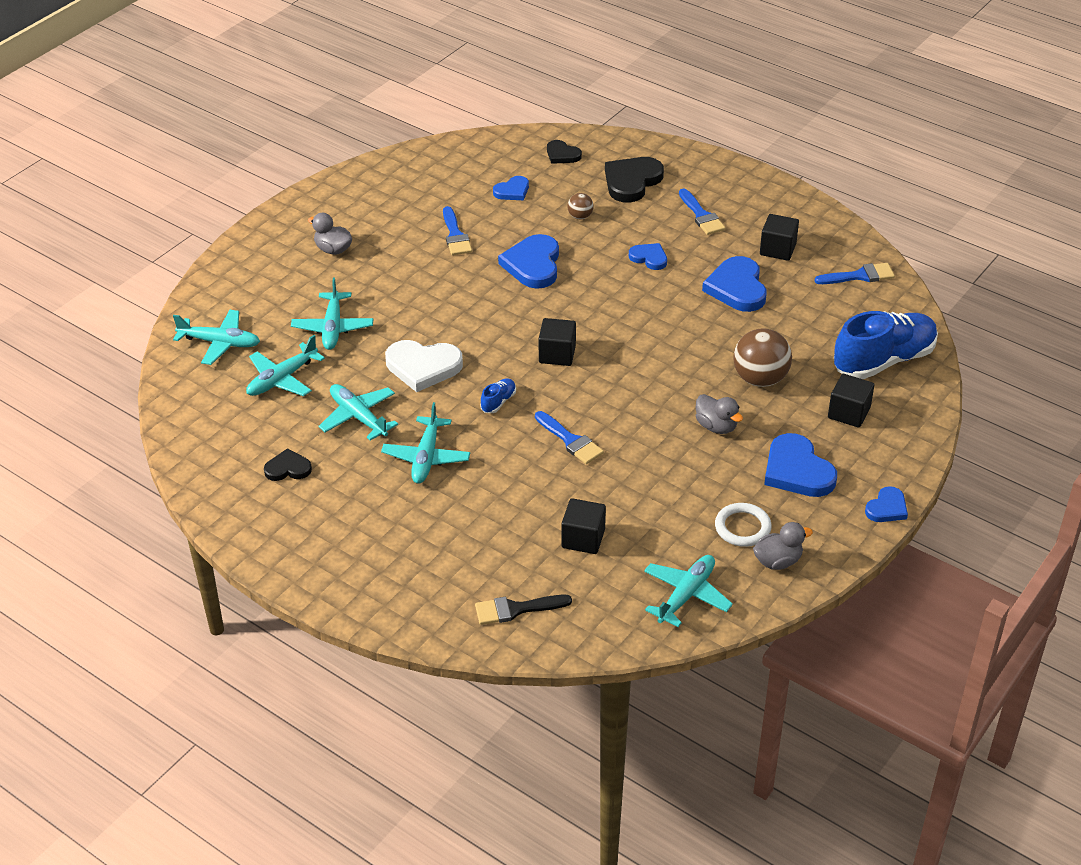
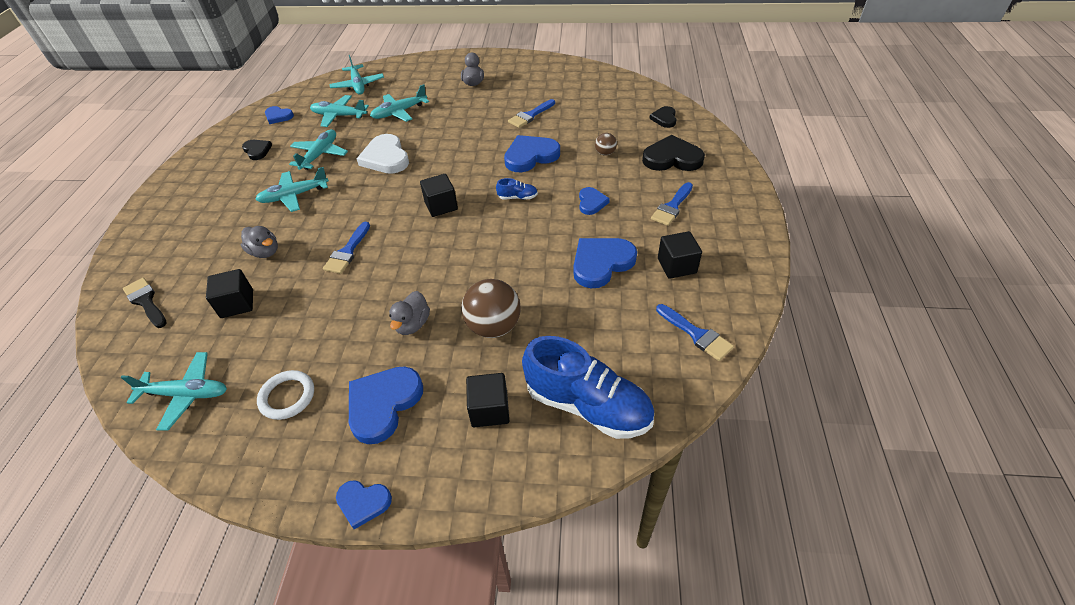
camera: 60 degrees right, 5 degrees up
(498, 402) = (370, 202): blue shoe -> blue shoe (517, 197)
(512, 191) = (600, 116): blue heart -> blue heart (278, 116)
(778, 561) = (250, 442): grey duck -> grey duck (265, 252)

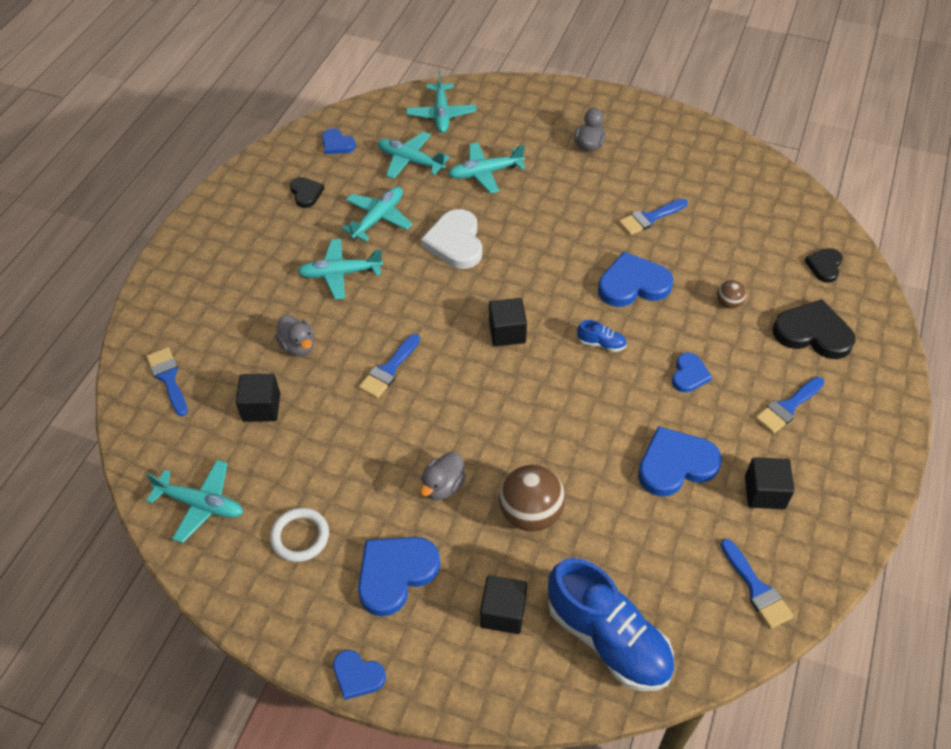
camera: 15 degrees right, 5 degrees up
(146, 301) = (168, 378): black brush -> blue brush

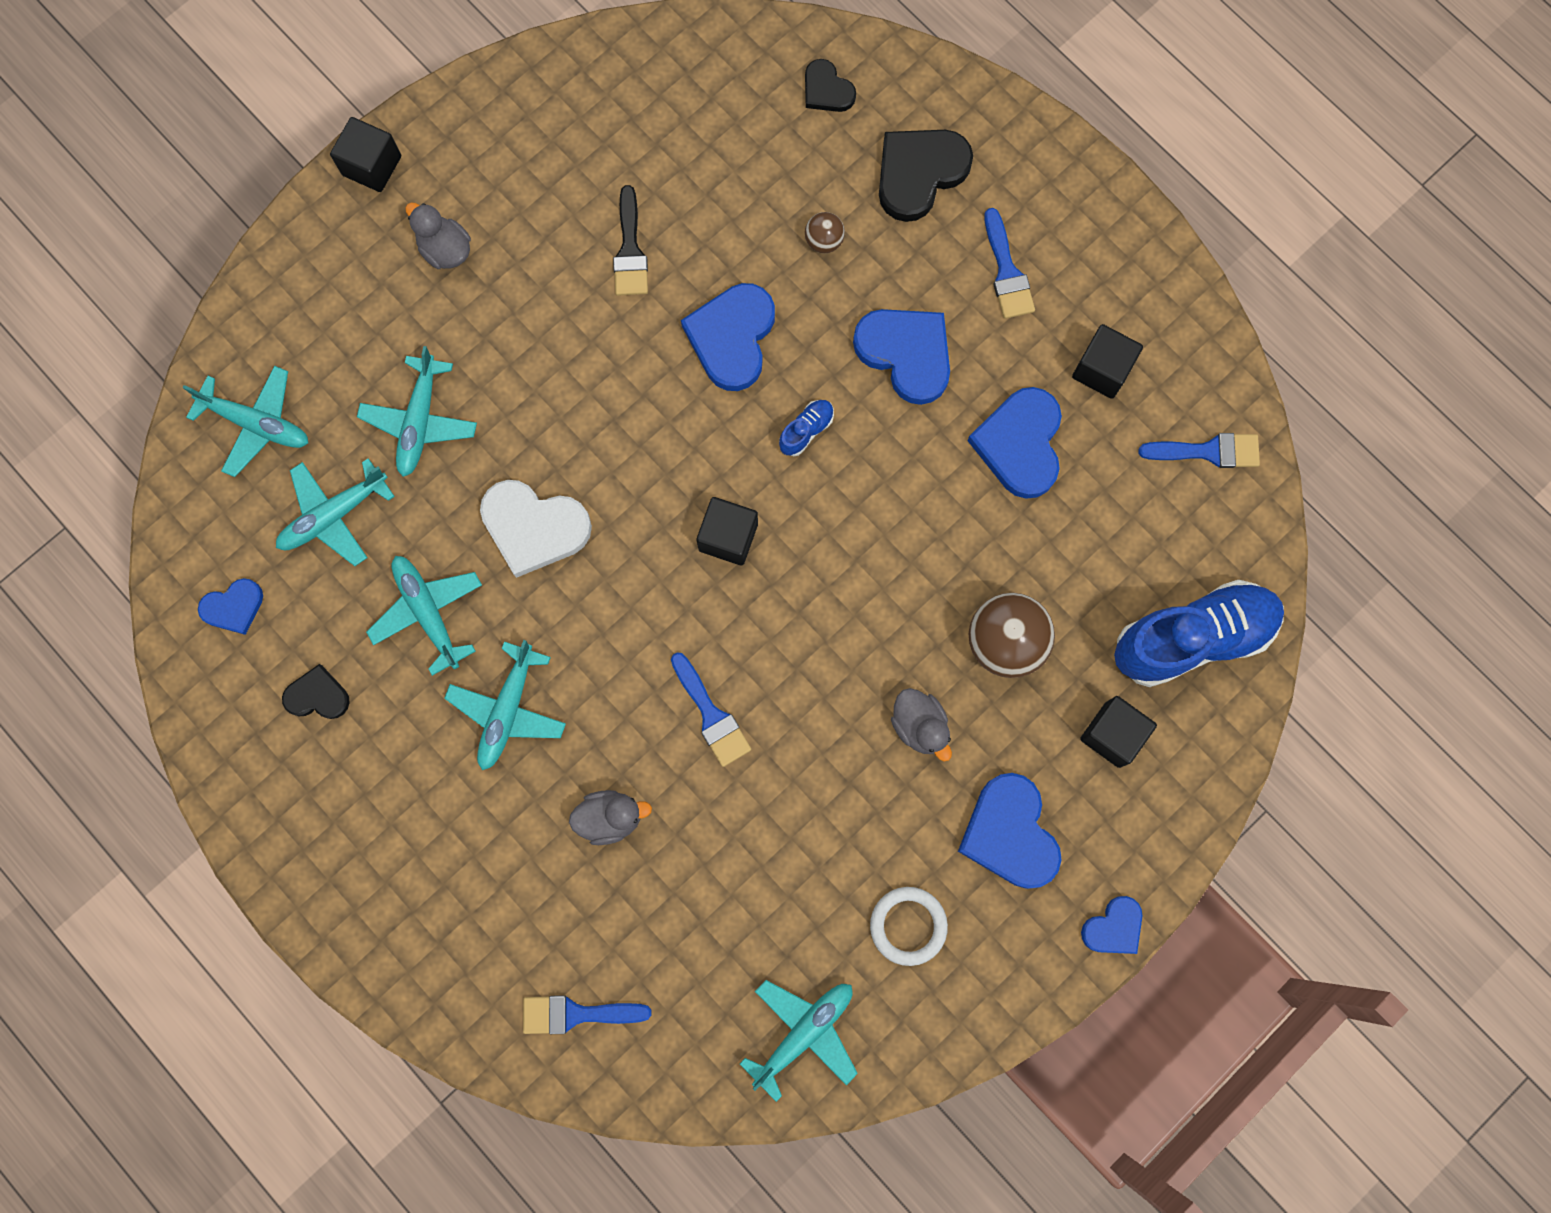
camera: 65 degrees left, 25 degrees up
(261, 407) = (690, 904): black cube -> black cube (372, 165)
(649, 218) = (630, 250): blue brush -> black brush
(689, 375) = (906, 354): blue heart -> blue heart, size x1.76

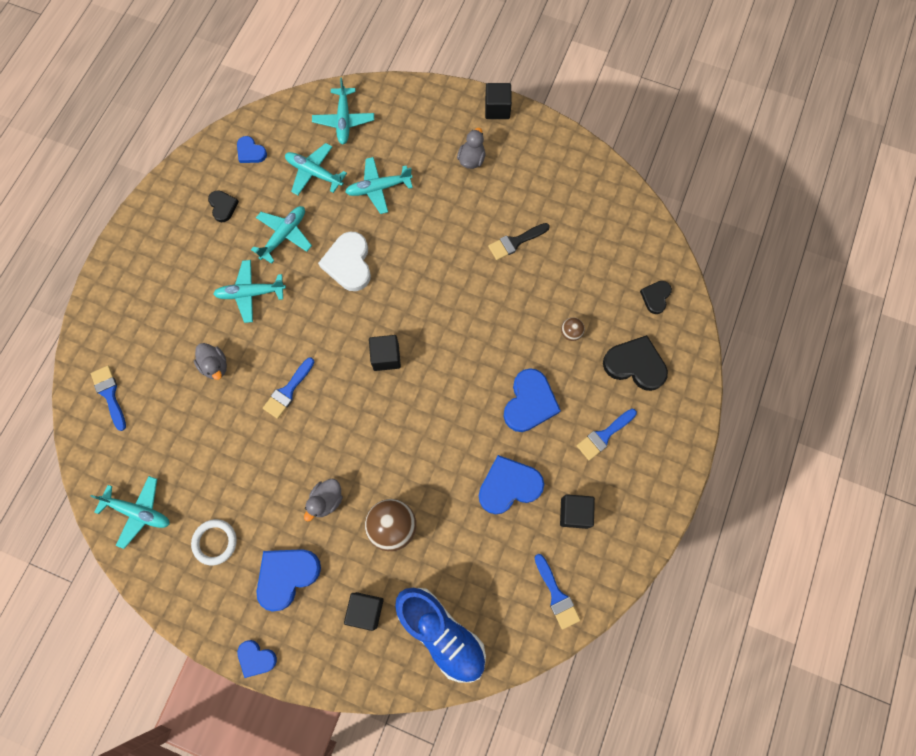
camera: 65 degrees right, 5 degrees down
(732, 338) = (494, 311): blue heart -> none
(806, 430) = (462, 370): blue shoe -> none

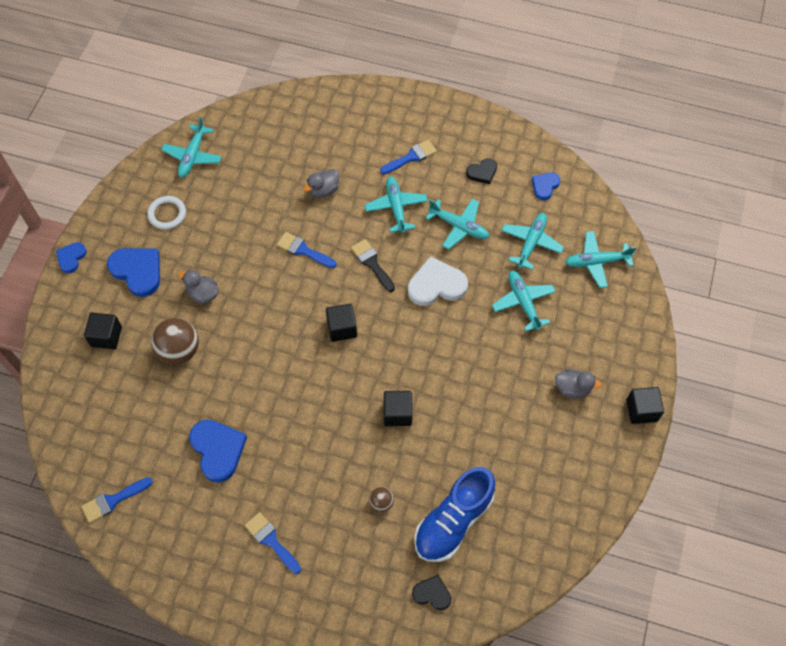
camera: 85 degrees right, 10 degrees down
(109, 394) = (293, 118): blue brush -> blue brush (411, 157)
(441, 633) = (84, 400): blue shoe -> blue shoe (453, 521)
(515, 242) = (480, 440): black brush -> black brush (372, 263)
(529, 402) = (303, 465): blue heart -> none
(574, 513) = (191, 514): black cube -> black cube (397, 413)
(635, 365) = (350, 572): black heart -> none

